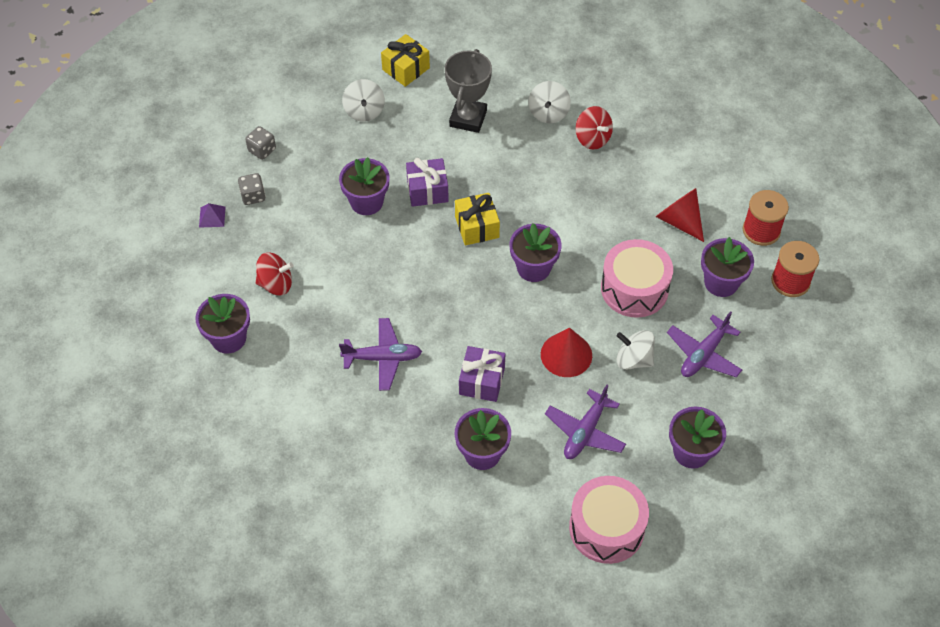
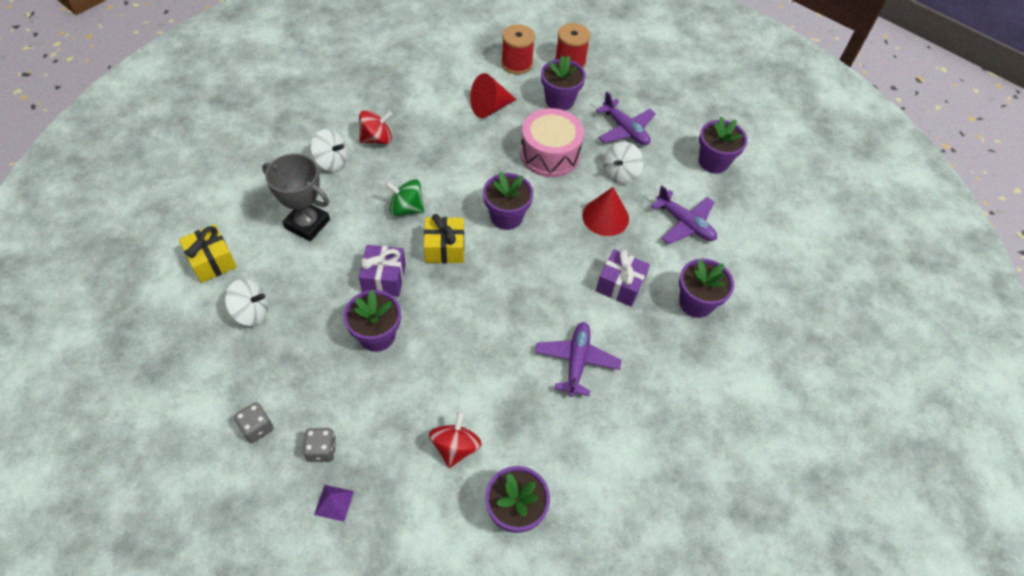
camera: 80 degrees left, 0 degrees up
(513, 185) = (406, 208): none -> green spinning top
(606, 528) = (777, 233): pink drum -> none

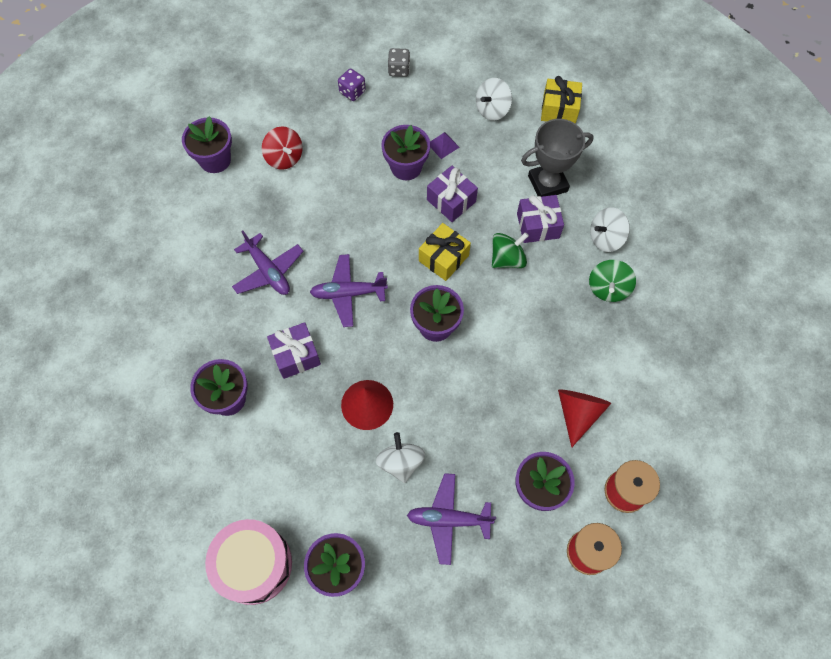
camera: 135 degrees right, 10 degrees up
(322, 450) = (352, 92): grey dice -> purple dice
(334, 502) = (314, 79): purple pyramid -> purple pyramid (443, 145)
(357, 207) = (538, 225): none -> purple gift
(377, 139) = (608, 288): red spinning top -> green spinning top
(550, 154) = (475, 419): pink drum -> pink drum (254, 564)
(685, 223) = (301, 466): purple plane -> purple plane (348, 293)

